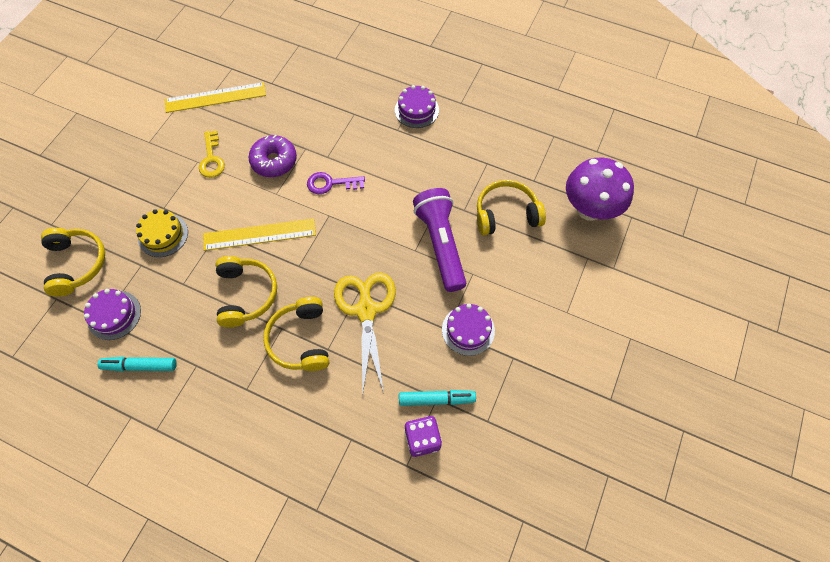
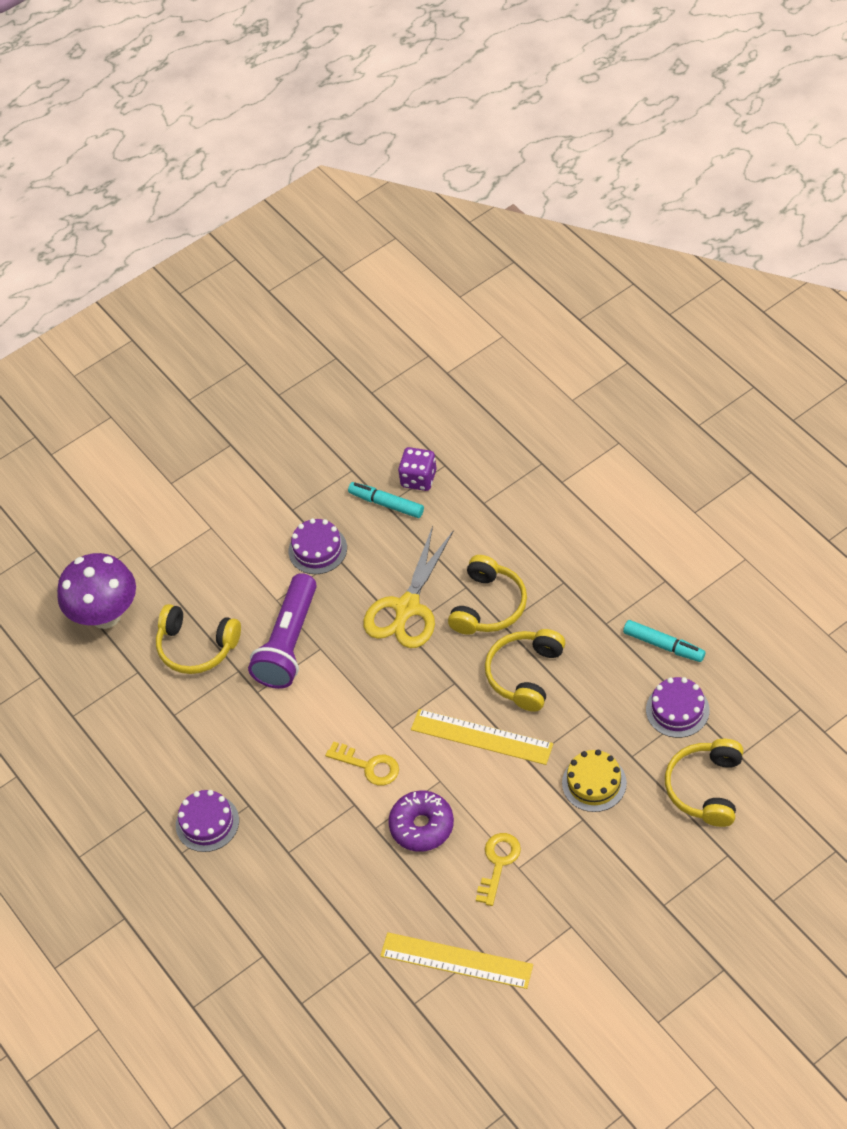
camera: 145 degrees left, 10 degrees down
(331, 183) = (368, 766): purple key -> yellow key

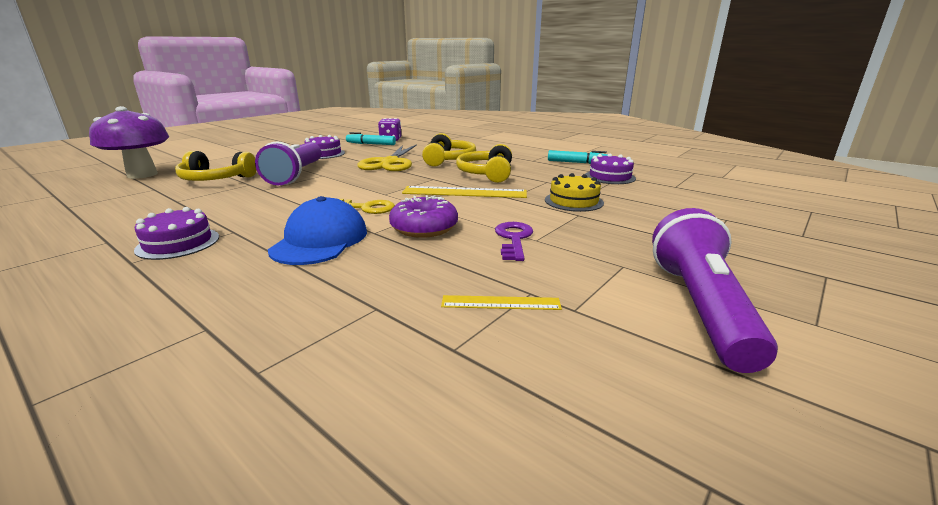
camera: 20 degrees left, 30 degrees down
(327, 837) = (320, 240): none -> blue cap
(456, 960) = (500, 303): yellow ruler -> yellow ruler, size x0.55
(498, 863) = (514, 239): yellow key -> purple key
(593, 990) = (701, 307): none -> purple flashlight
(706, 788) = (667, 197): yellow headphones -> none

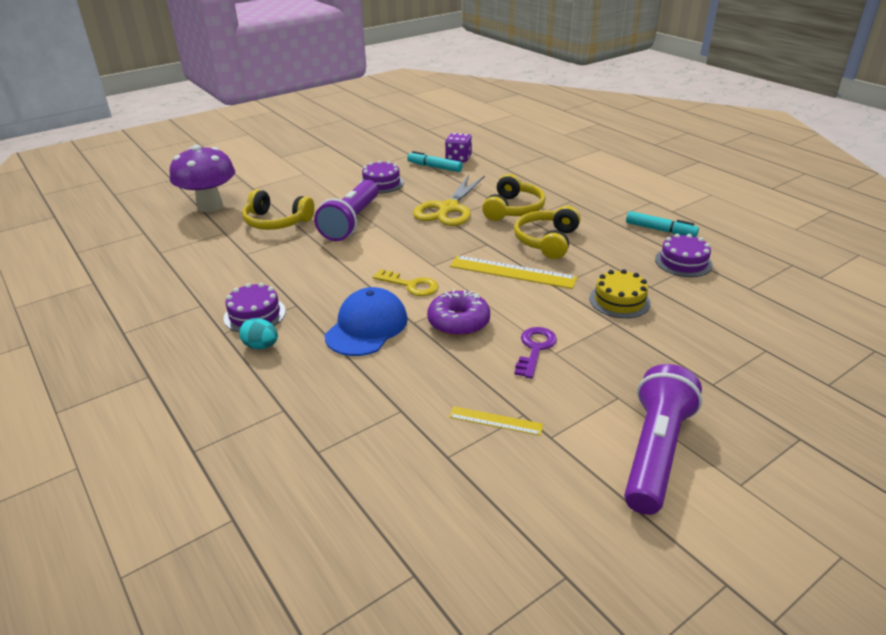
camera: 15 degrees right, 10 degrees up
(182, 269) = (261, 346): none -> turquoise egg

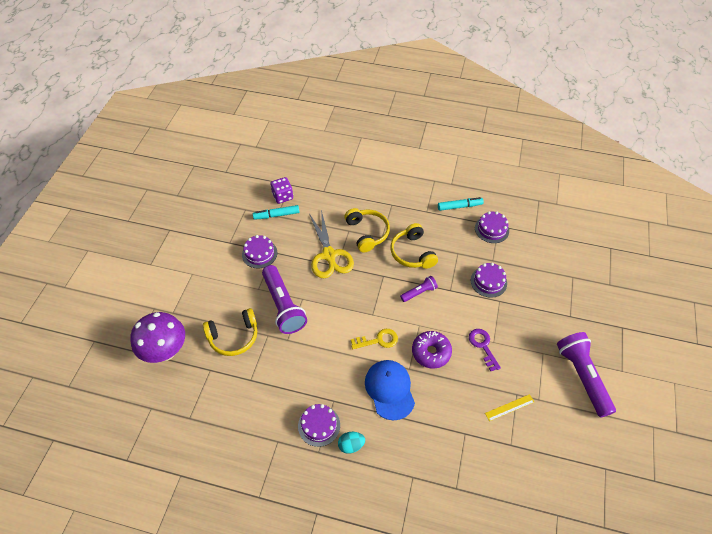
camera: 40 degrees left, 20 degrees up
(512, 272) = (419, 292): yellow ruler -> purple flashlight
(619, 300) = (488, 282): yellow cake -> purple cake

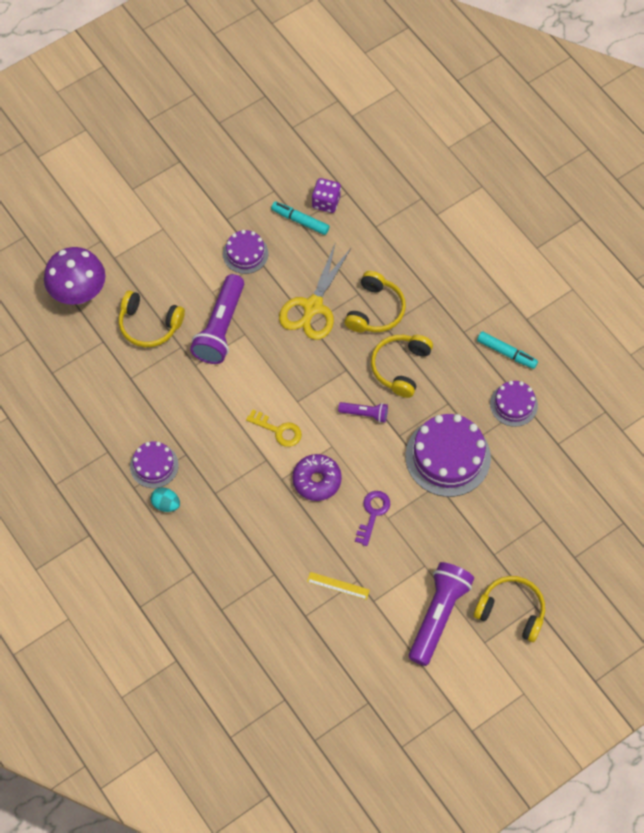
camera: 40 degrees right, 10 degrees up
(389, 389) = (245, 484): blue cap -> none
(488, 282) = (448, 457): purple cake -> purple cake, size x1.76
(614, 340) = (511, 611): none -> yellow headphones

